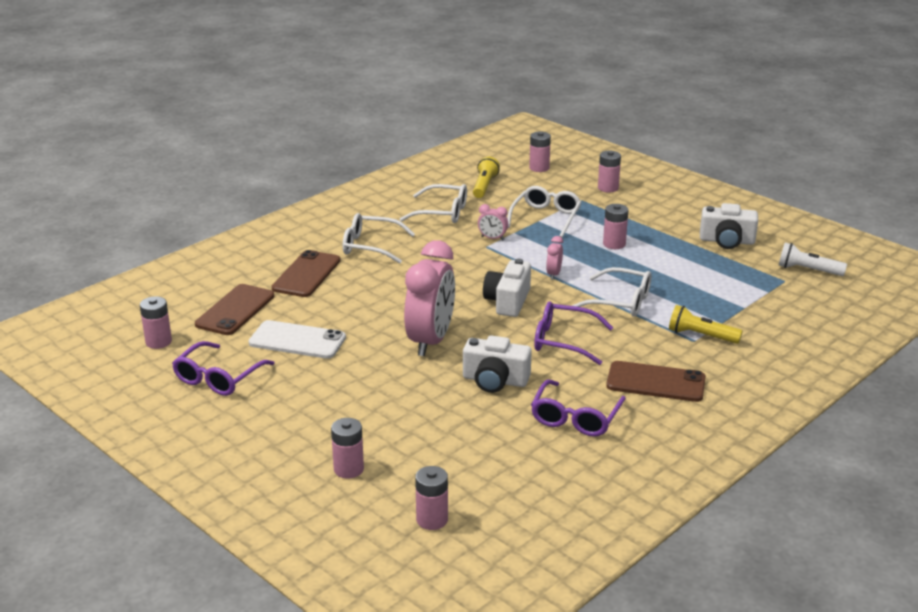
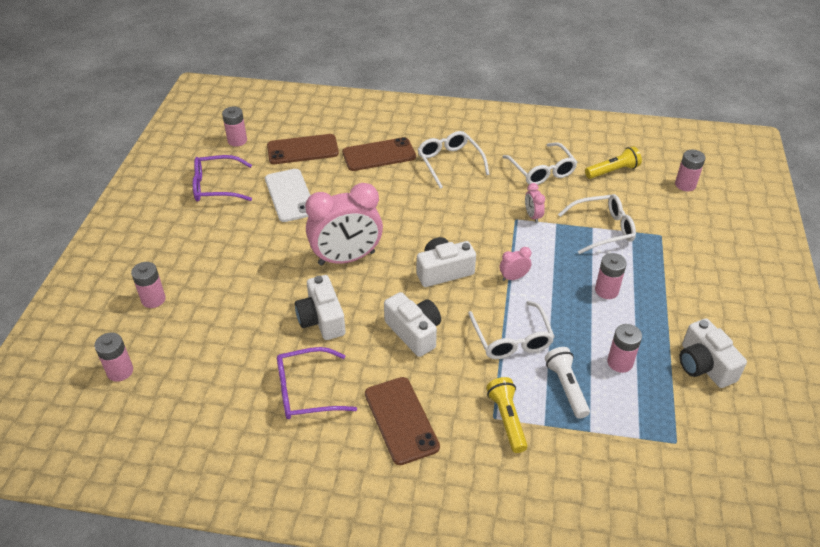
camera: 55 degrees right, 15 degrees up
(564, 341) = (414, 332): purple glasses -> white camera
(608, 188) = (704, 241): pink battery -> pink battery (620, 362)
(808, 270) = (718, 453): white flashlight -> white flashlight (566, 387)

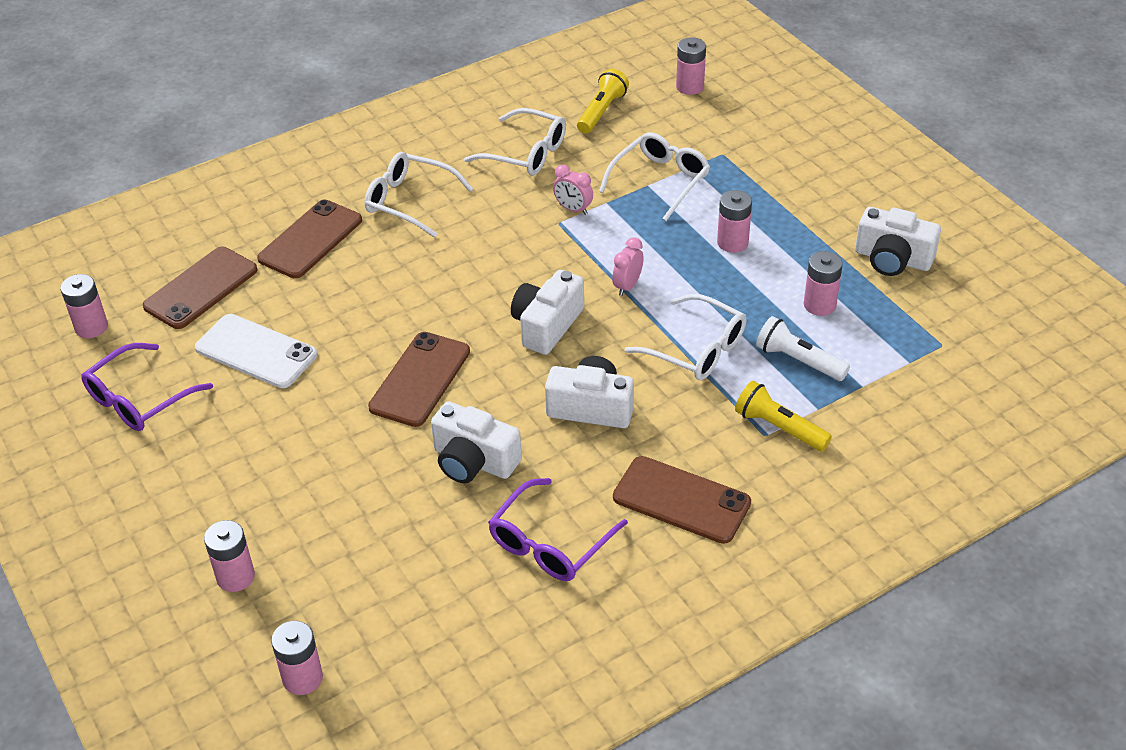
camera: 40 degrees left, 0 degrees up
(346, 258) = (420, 379): pink clock -> brown phone

